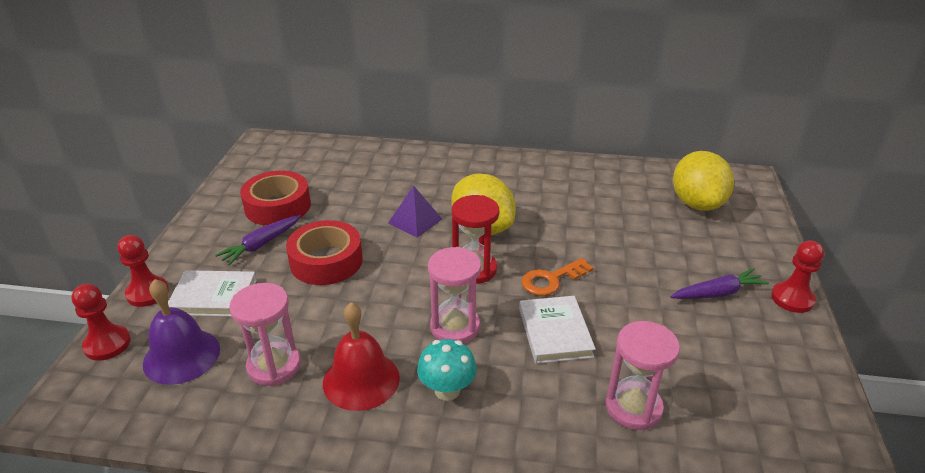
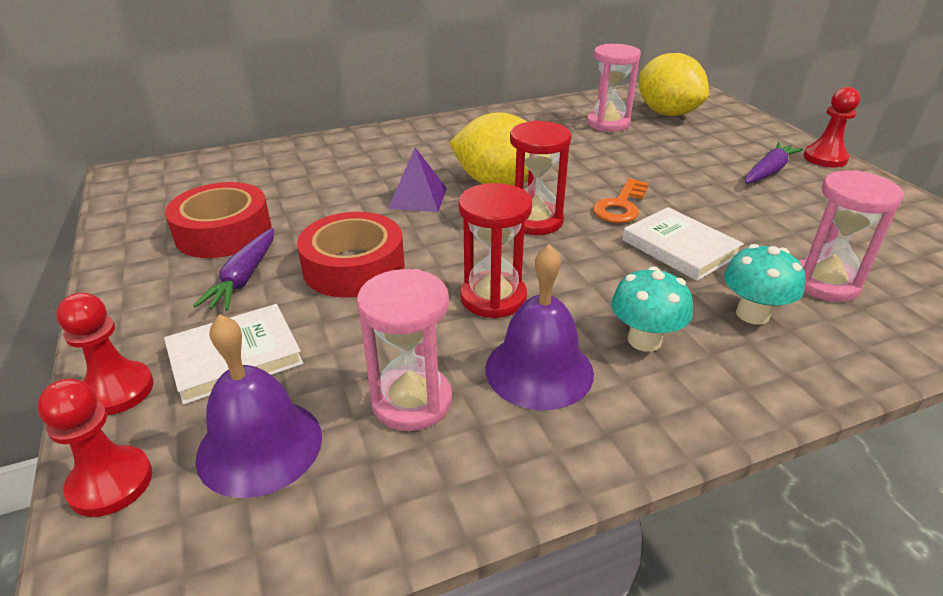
camera: 30 degrees left, 0 degrees up
(361, 380) = (539, 370): red bell -> purple bell
(385, 318) = (493, 298): none -> red hourglass
(455, 327) = (579, 278): pink hourglass -> pink hourglass (608, 123)
(544, 406) = (752, 314): none -> turquoise mushroom

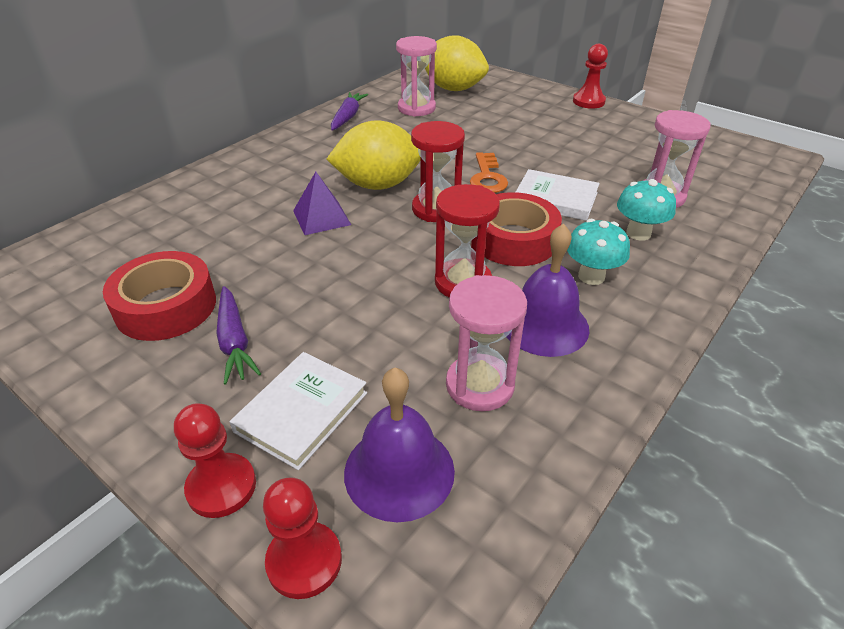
camera: 30 degrees left, 5 degrees up
(354, 267) = (326, 296): red tape -> red tape (514, 240)
(768, 172) = (562, 122): purple carrot -> purple carrot (348, 117)

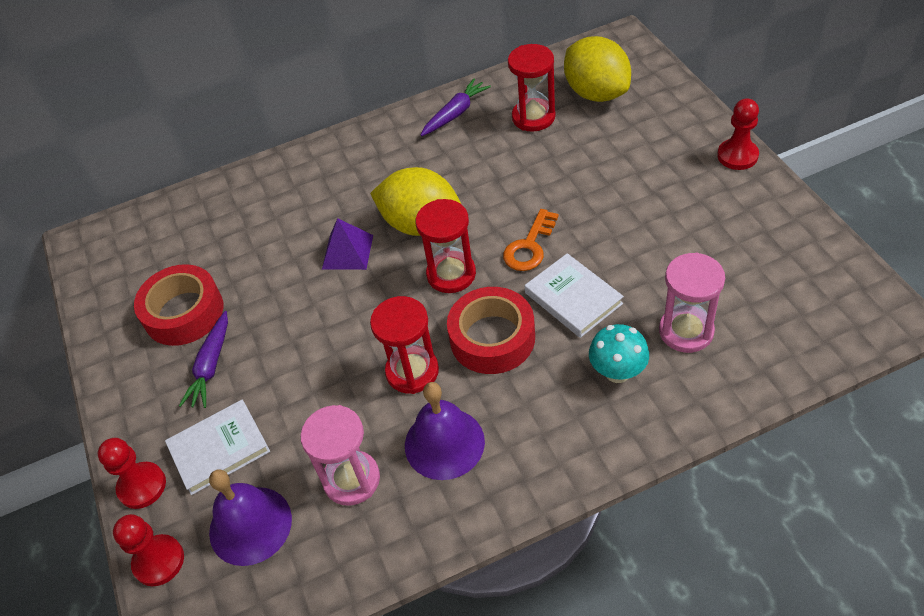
camera: 35 degrees right, 10 degrees up
(416, 108) = (533, 117): pink hourglass -> red hourglass
(591, 276) = (527, 407): turquoise mushroom -> none

